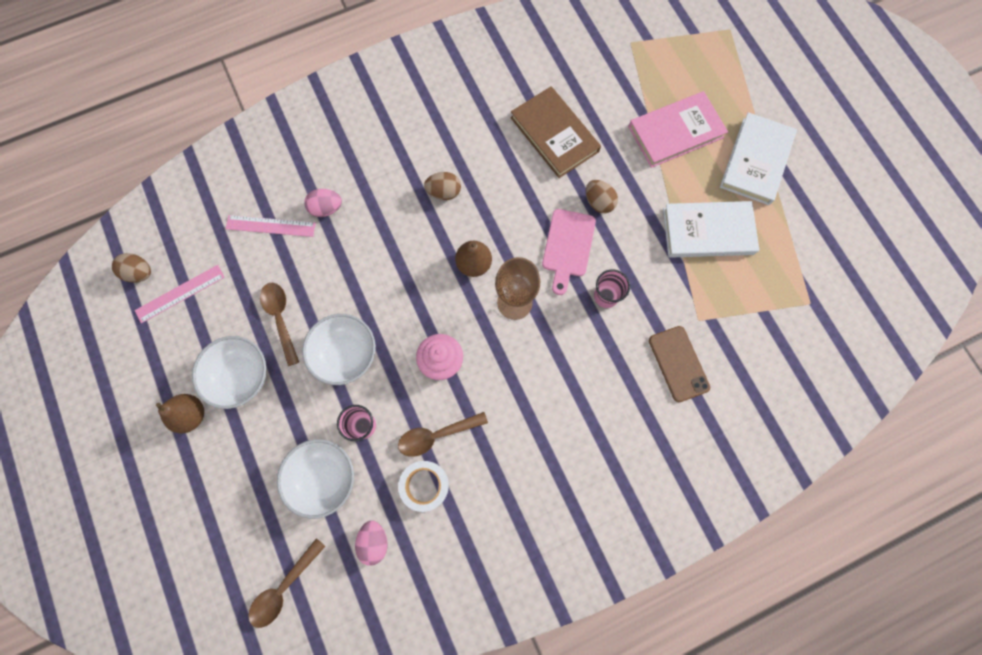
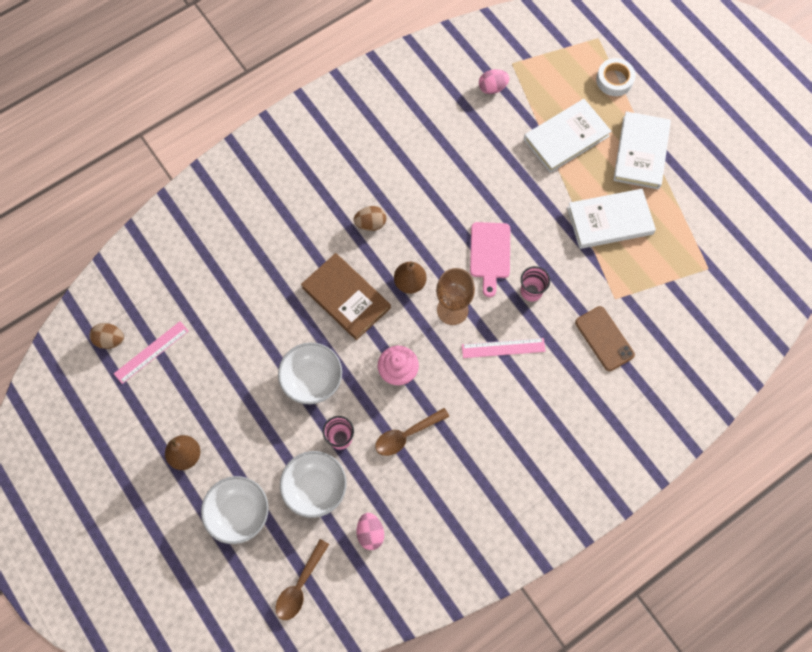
camera: 10 degrees left, 5 degrees down
(241, 376) = (223, 414): white bowl -> white bowl (239, 513)
(270, 226) = (220, 279): pink ruler -> pink ruler (503, 348)
(280, 318) = (247, 358): brown spoon -> none
(326, 208) = (267, 255): pink egg -> pink egg (492, 88)
(424, 485) = (404, 479): white tape -> white tape (614, 80)
(554, 135) = (459, 157): brown book -> brown book (346, 298)
(598, 202) = (510, 211): brown egg -> none
(675, 132) = (566, 138): pink book -> white book

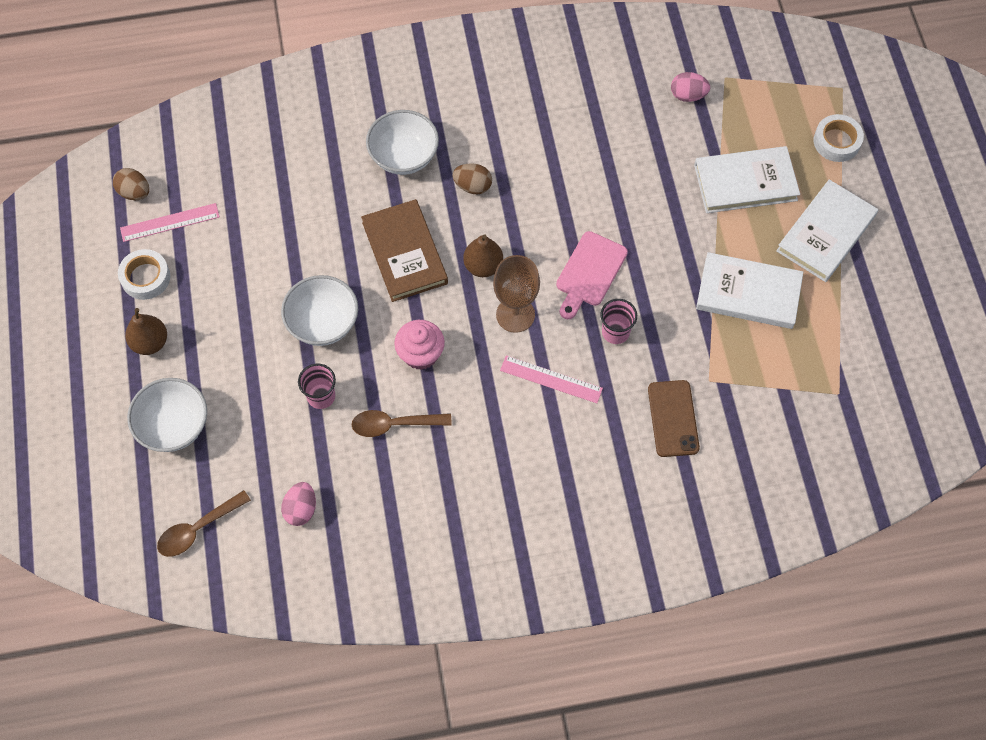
camera: 25 degrees right, 5 degrees down
(155, 405) = (145, 277): none -> white tape
(315, 488) = (267, 436): white bowl -> white bowl (404, 156)

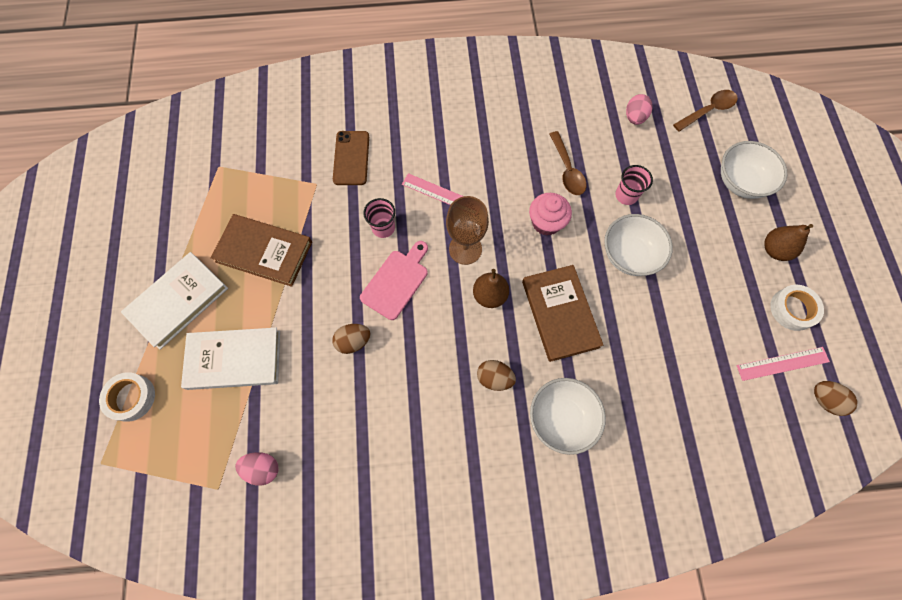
camera: 175 degrees left, 5 degrees up
(394, 424) = (567, 170): brown spoon -> brown spoon turned 75 degrees clockwise
(625, 209) = (353, 341): none -> brown egg
(748, 293) = (264, 252): white book -> brown book

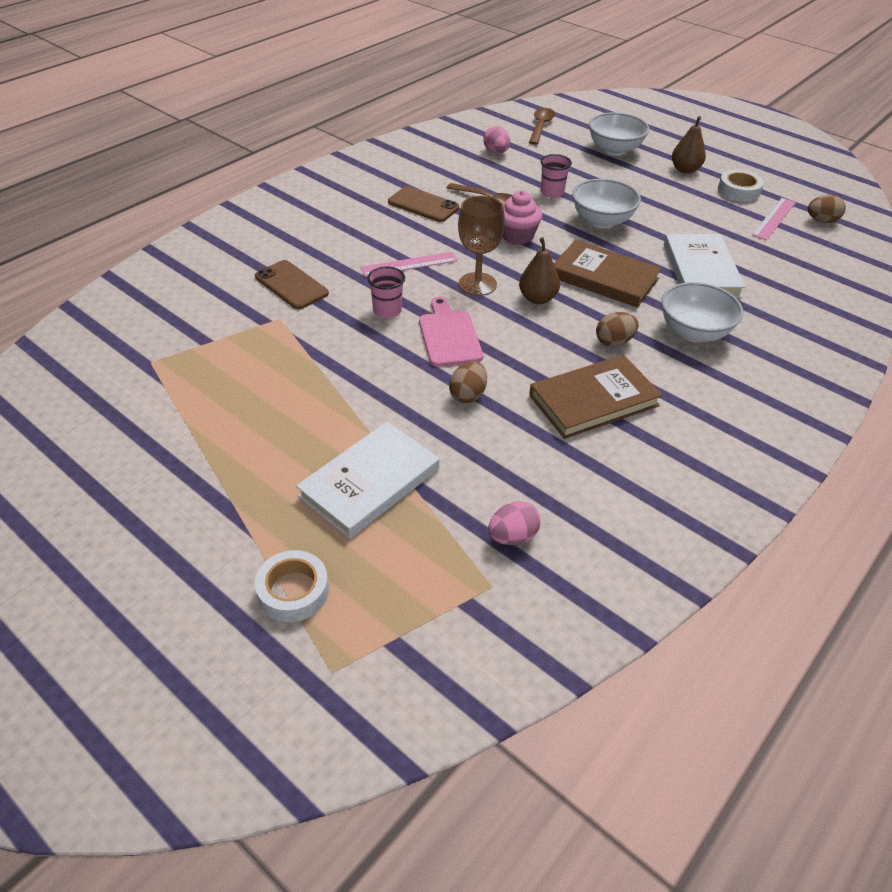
camera: 45 degrees left, 25 degrees down
(178, 301) = (244, 482): white book -> white book (701, 270)
(264, 252) = (291, 391): brown book -> brown book (594, 400)
(514, 140) = (423, 205): none -> brown phone

